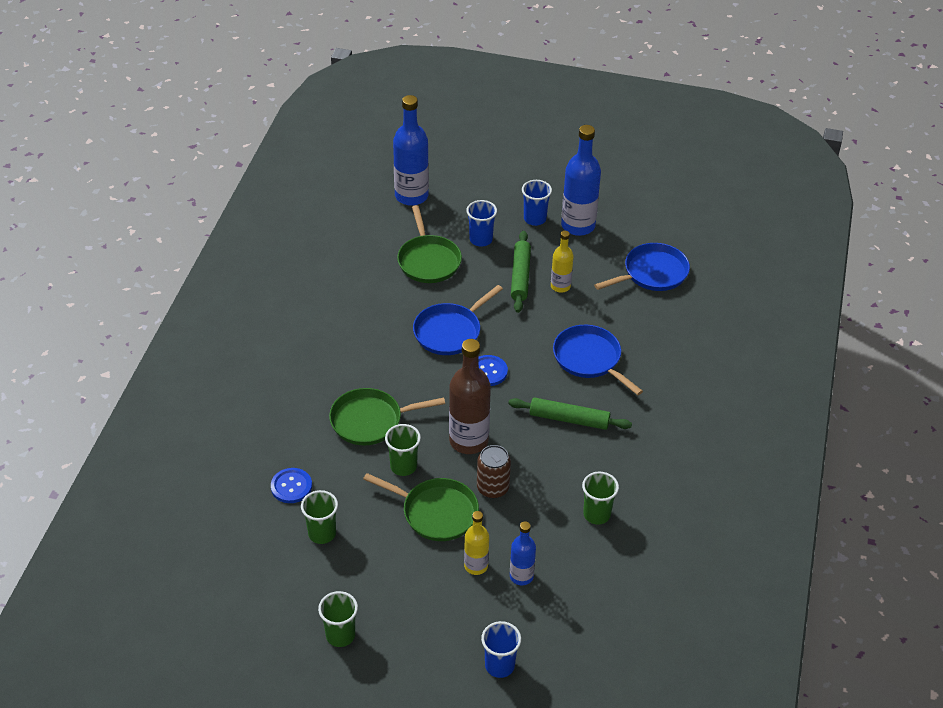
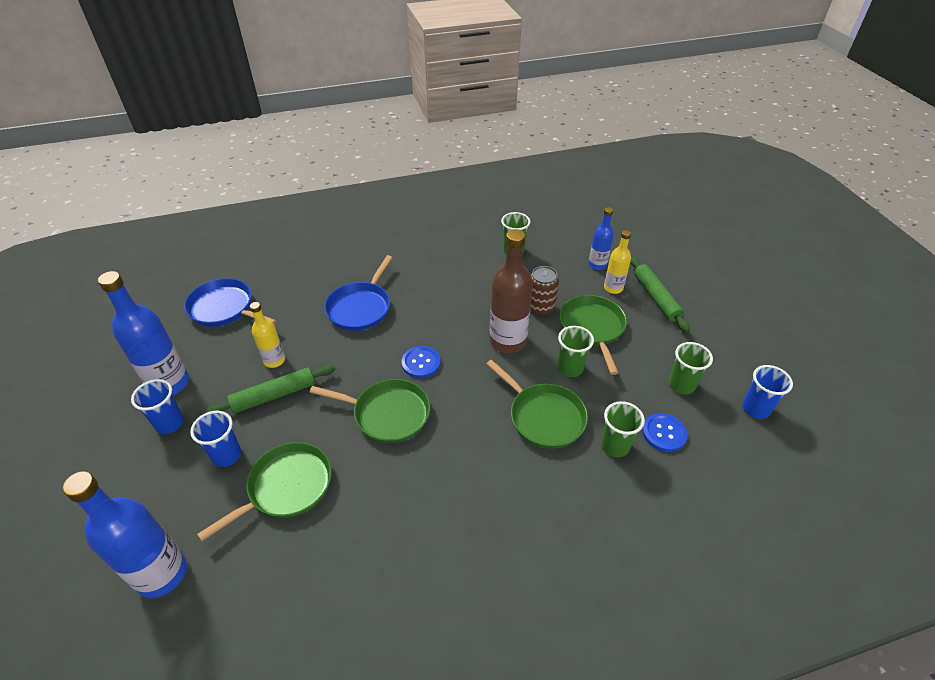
camera: 120 degrees left, 0 degrees up
(340, 635) = (741, 328): green cup -> green cup (615, 446)
(450, 331) = (388, 414): blue pan -> green pan
(499, 665) = (668, 249): blue cup -> blue cup (755, 408)
(569, 419) = (437, 294): green rolling pin -> green rolling pin (656, 297)

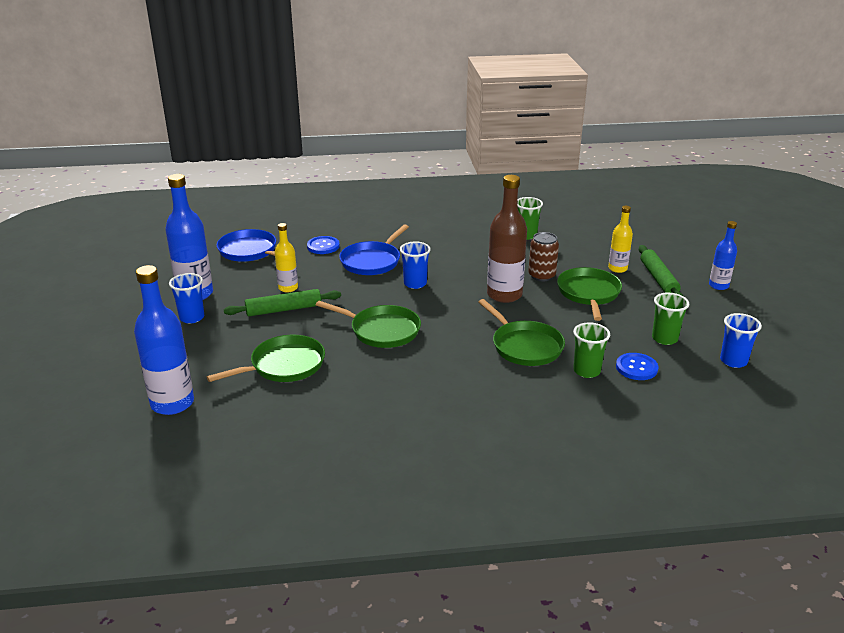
camera: 10 degrees right, 15 degrees down
(226, 455) = (236, 341): blue cup -> blue cup (415, 283)
(421, 363) = (419, 301): blue button -> blue button (323, 246)
(570, 368) = (559, 318): green cup -> none
(597, 264) = (606, 251): blue bottle -> blue bottle (718, 285)

